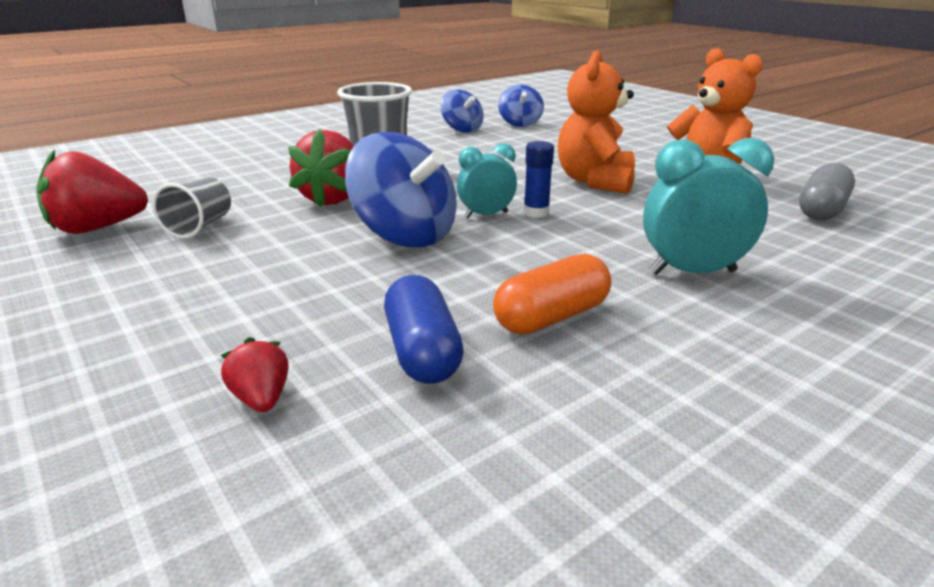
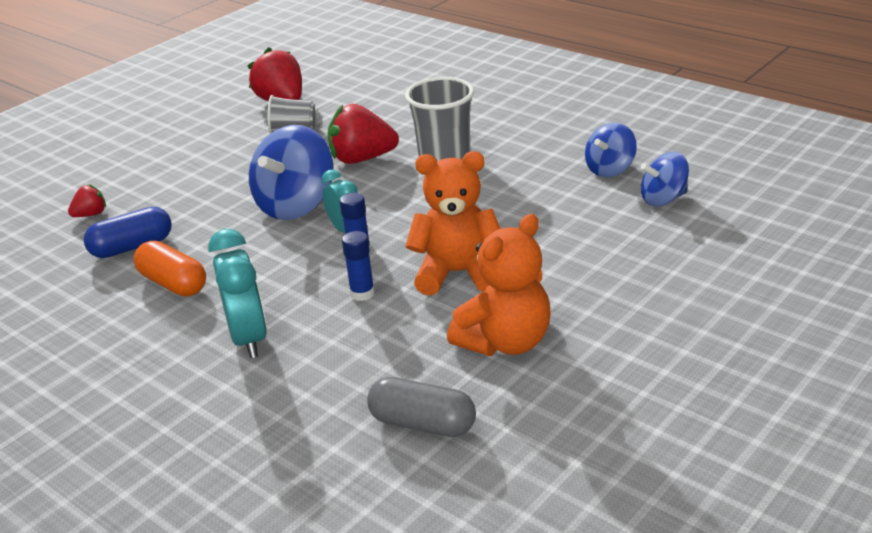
camera: 80 degrees right, 5 degrees up
(616, 216) = (362, 293): none -> blue glue stick

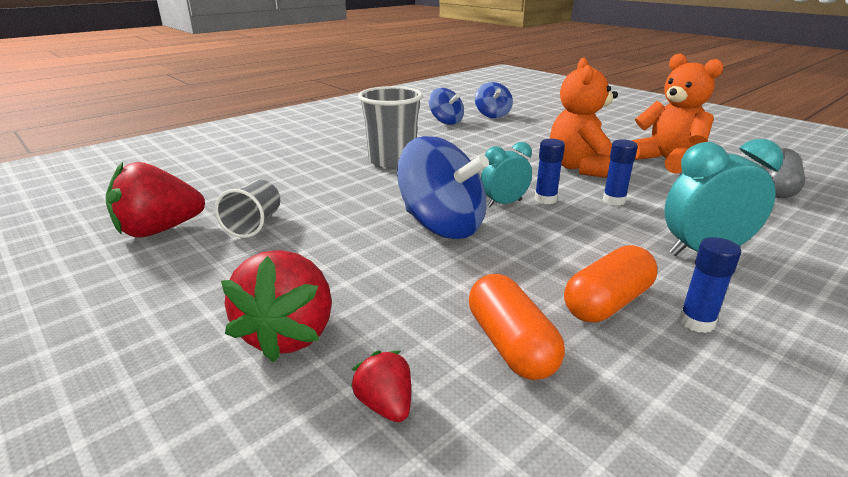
camera: 85 degrees left, 5 degrees down
(132, 247) = (511, 345): blue capsule -> orange capsule
(144, 321) = (696, 322): none -> blue glue stick
(362, 159) = (363, 192): red strawberry -> red strawberry (289, 334)

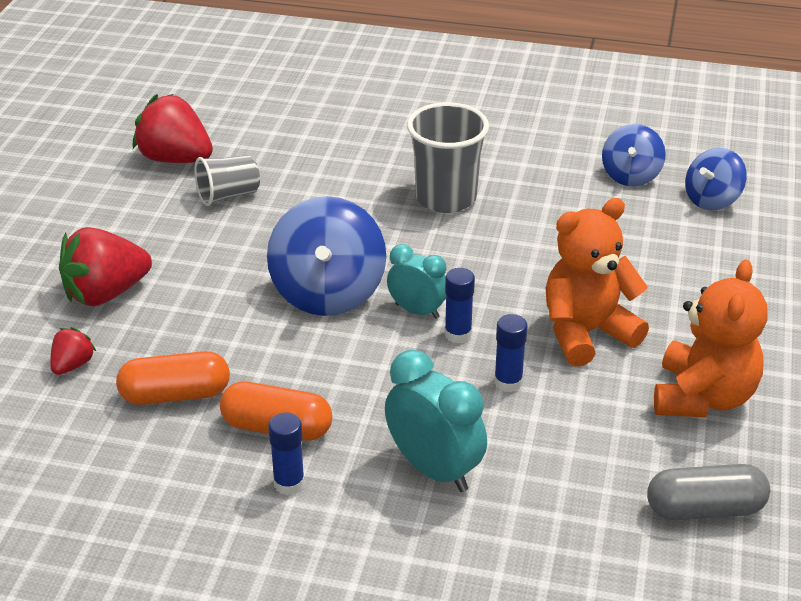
camera: 55 degrees right, 10 degrees up
(511, 345) = (175, 395): orange capsule -> orange capsule turned 45 degrees clockwise

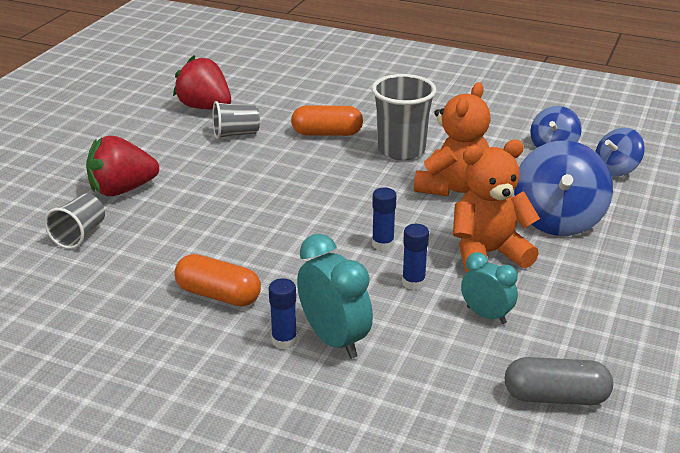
camera: 10 degrees right, 5 degrees down
(72, 365) = (79, 235): red strawberry -> grey cup
(175, 395) = (148, 263): orange capsule -> orange capsule (327, 133)
(289, 483) = (214, 336): blue glue stick -> blue glue stick (284, 340)
(328, 292) = (289, 205): blue spinning top -> blue spinning top (558, 219)
(417, 311) = (355, 224): turquoise clock -> turquoise clock (486, 315)
(703, 397) = (574, 311): orange teddy bear -> orange teddy bear (452, 187)

